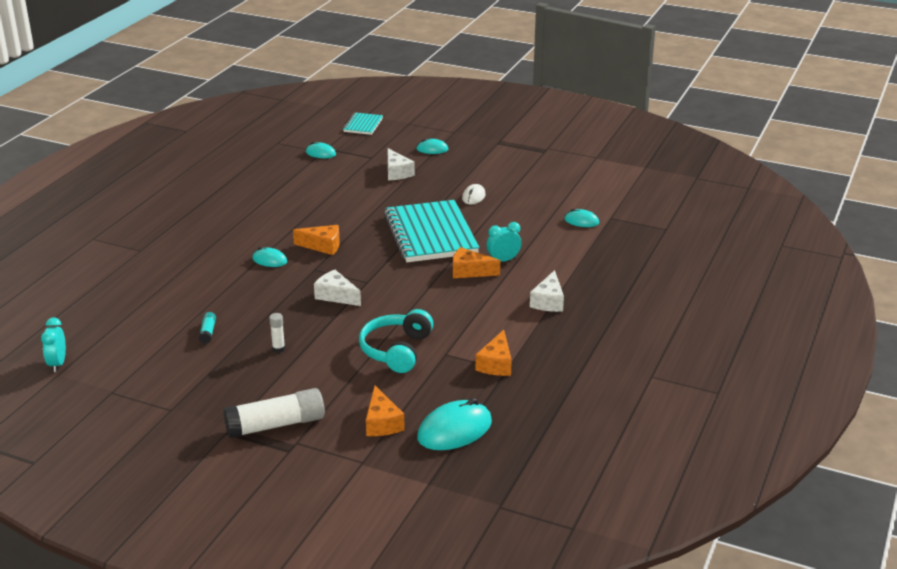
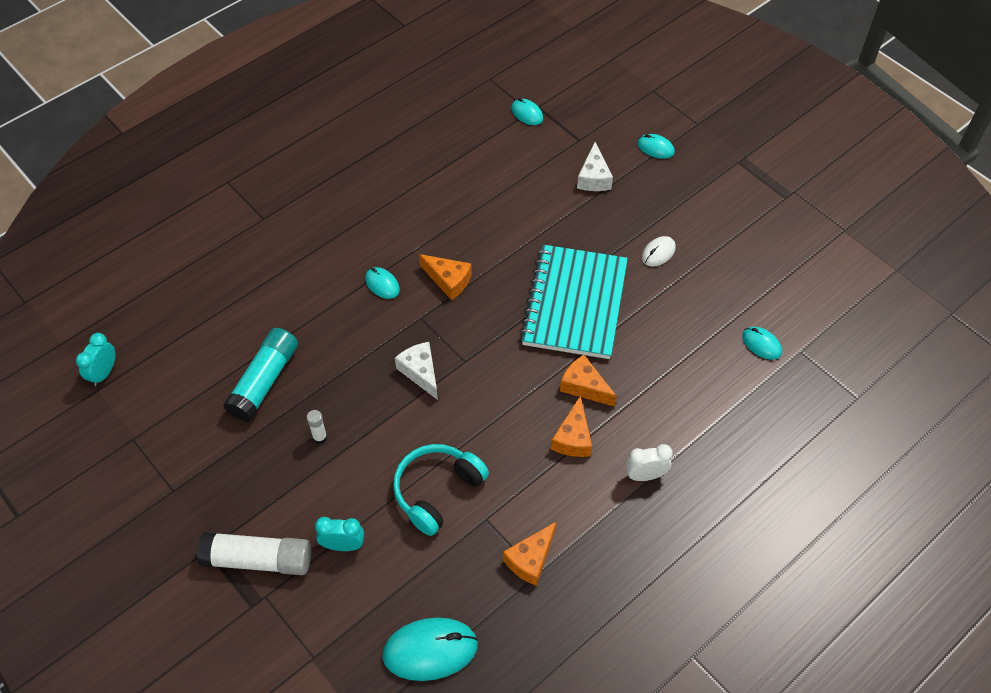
camera: 25 degrees right, 25 degrees up
(208, 332) = (264, 381): turquoise glue stick -> turquoise glue stick, size x2.21
(363, 125) = (599, 76): turquoise notebook -> none
(382, 423) = (363, 604): orange cheese -> orange cheese (573, 438)
(503, 260) = (632, 382): turquoise clock -> turquoise clock (343, 545)
(548, 301) = (645, 475): white cheese -> white clock

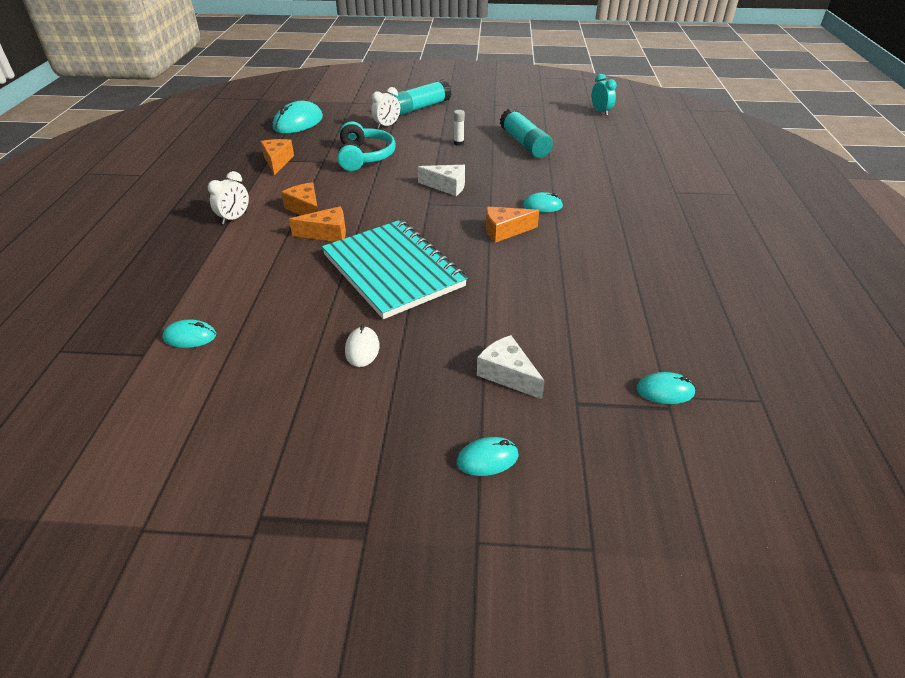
camera: 135 degrees right, 15 degrees down
(258, 560) = (420, 108): white glue stick -> turquoise glue stick
(343, 545) = (387, 126): turquoise clock -> white clock

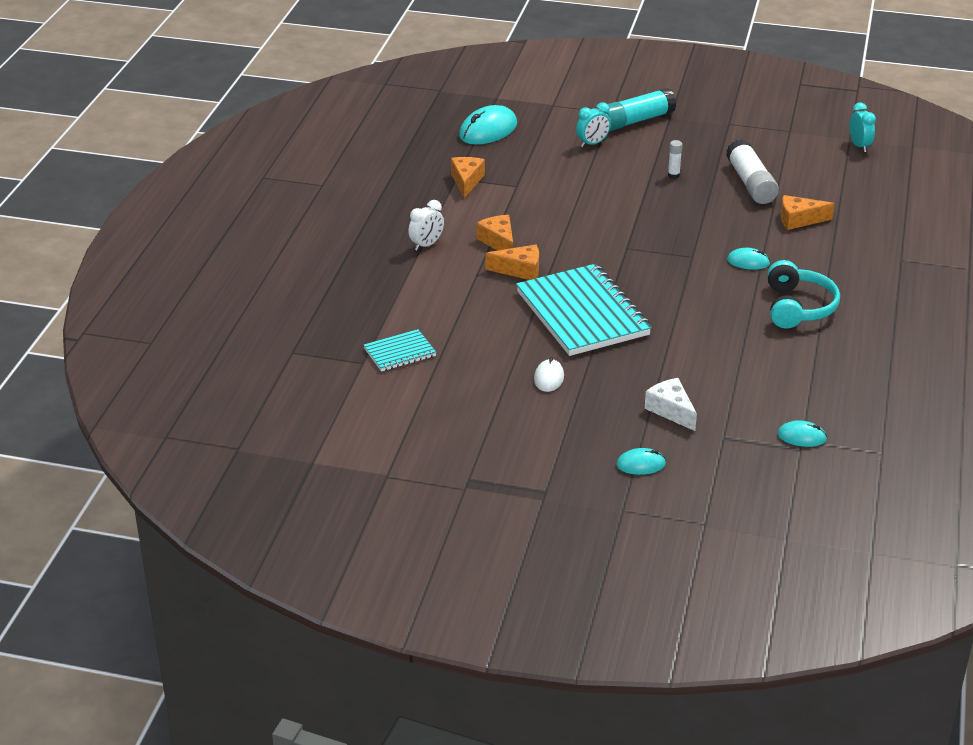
camera: 10 degrees right, 5 degrees down
(190, 337) = (400, 352): turquoise mouse -> turquoise notebook
(365, 157) = (563, 184): turquoise headphones -> turquoise headphones (798, 307)
(387, 126) = (592, 143): white clock -> turquoise clock
(447, 186) = (650, 229): white cheese -> none
(505, 231) = (701, 285): orange cheese -> orange cheese (799, 220)
(524, 144) = (750, 183): turquoise glue stick -> white glue stick

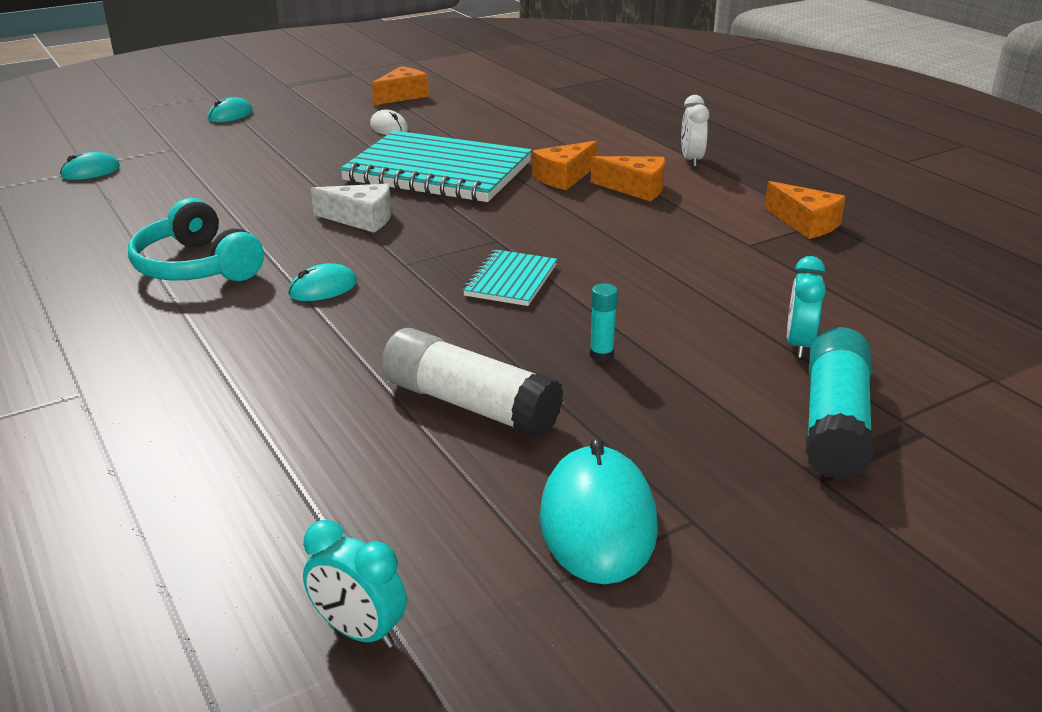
camera: 135 degrees right, 5 degrees down
(400, 352) = (537, 101): turquoise notebook -> turquoise notebook (510, 280)
(488, 130) = (949, 291): turquoise mouse -> turquoise mouse (598, 521)
(671, 410) = (245, 146): white cheese -> white cheese (361, 219)
(673, 175) = (601, 355): white glue stick -> turquoise glue stick
(799, 220) = (314, 379): orange cheese -> orange cheese (402, 96)

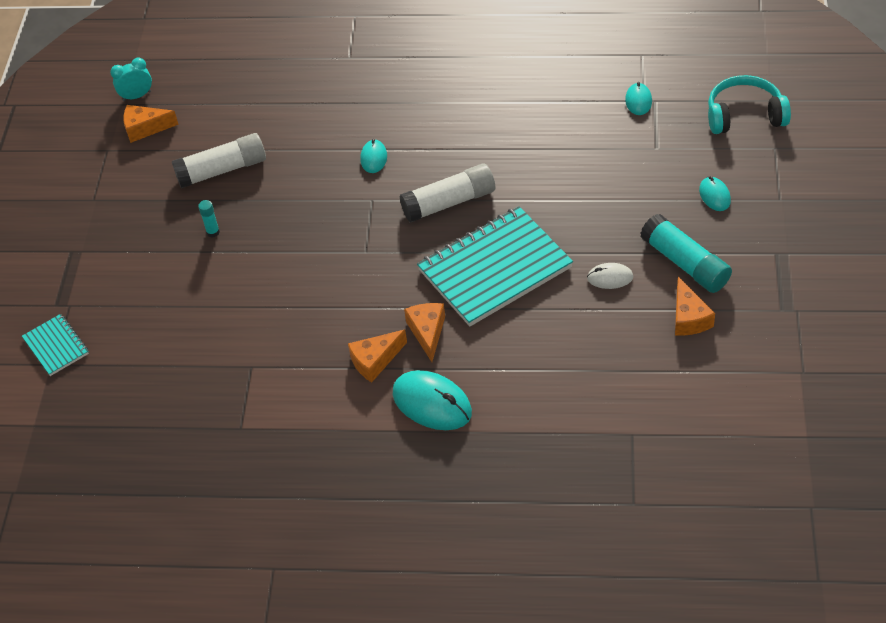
camera: 130 degrees right, 20 degrees up
(196, 267) = (444, 117): turquoise headphones -> turquoise headphones (744, 115)
(361, 219) = (449, 202): white cheese -> white glue stick
(510, 280) = (313, 234): turquoise notebook -> turquoise notebook (56, 346)
(598, 521) = (120, 174): turquoise mouse -> turquoise mouse (432, 403)
(691, 160) = (393, 426): white clock -> none
(799, 344) = (147, 311): turquoise clock -> none
(805, 223) = (247, 416): orange cheese -> orange cheese (145, 128)
(834, 423) = (91, 280): turquoise glue stick -> turquoise glue stick (685, 263)

